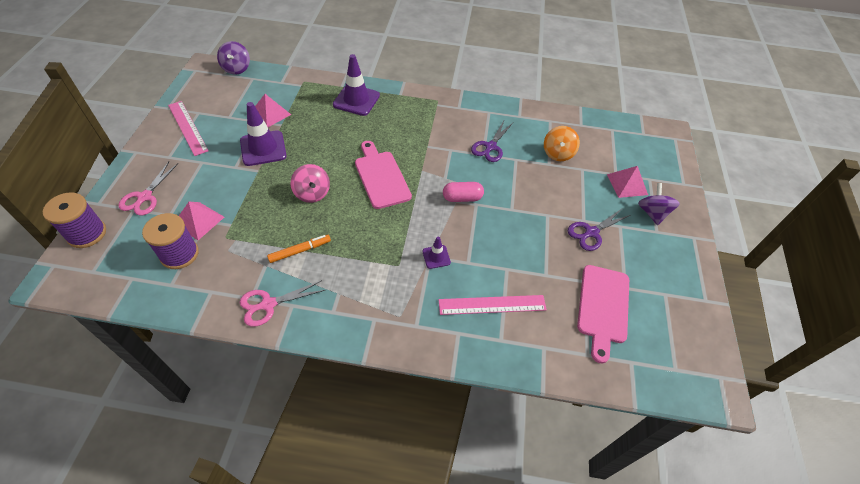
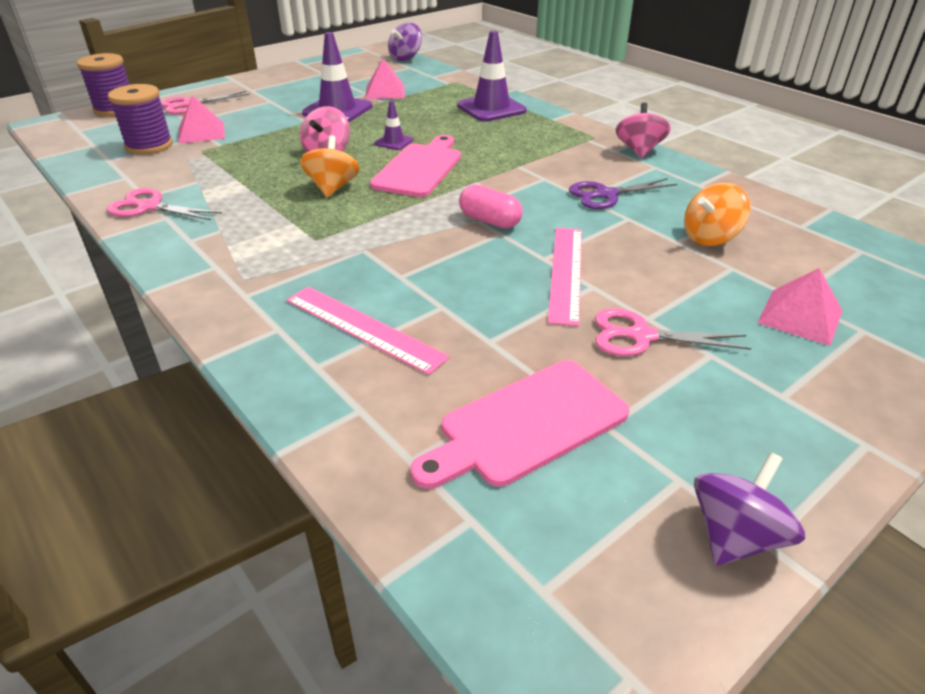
camera: 45 degrees right, 15 degrees down
(187, 127) = (298, 78): pink ruler -> pink ruler (565, 272)
(300, 251) = (243, 185): orange marker -> none
(354, 221) = (332, 188): none -> orange spinning top
(436, 257) = (370, 253): purple traffic cone -> purple traffic cone (394, 142)
(469, 102) = (639, 150): none -> pink spinning top
(591, 232) = (641, 336): purple scissors -> pink scissors
(652, 213) = (806, 370): purple spinning top -> purple spinning top (735, 536)

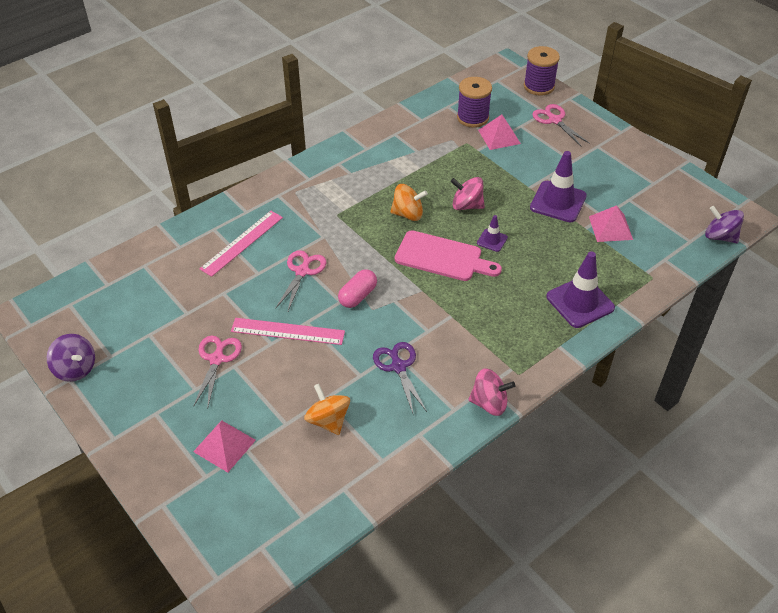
camera: 90 degrees right, 10 degrees up
(149, 207) = (380, 139): pink scissors -> pink scissors (302, 271)
(527, 424) = (157, 304): pink cutting board -> none

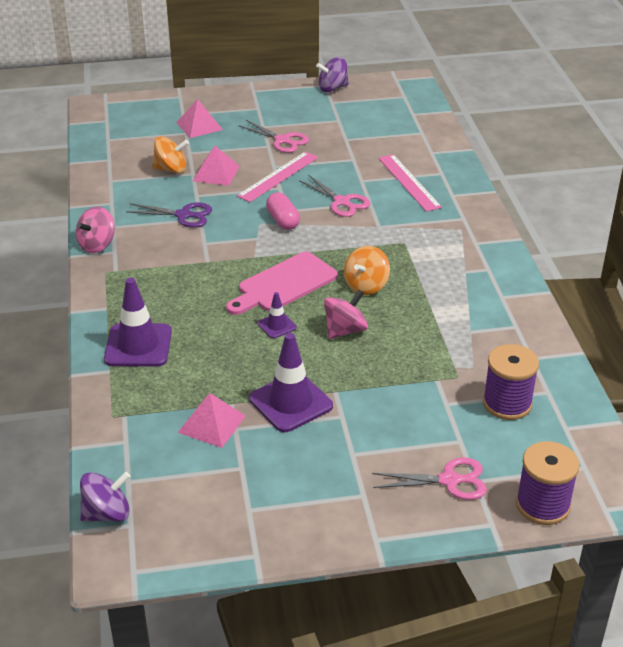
camera: 120 degrees right, 10 degrees down
(499, 136) = (450, 410): pink pyramid -> pink pyramid (216, 173)

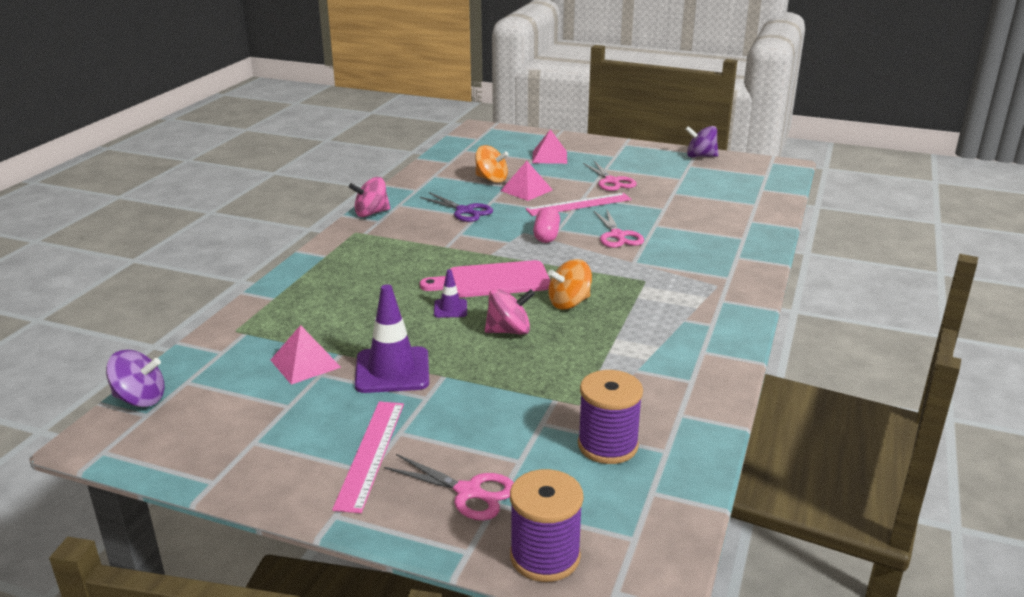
camera: 30 degrees right, 10 degrees down
(138, 345) = (317, 288): purple traffic cone -> none
(408, 182) = (701, 237): pink ruler -> pink ruler (370, 453)

